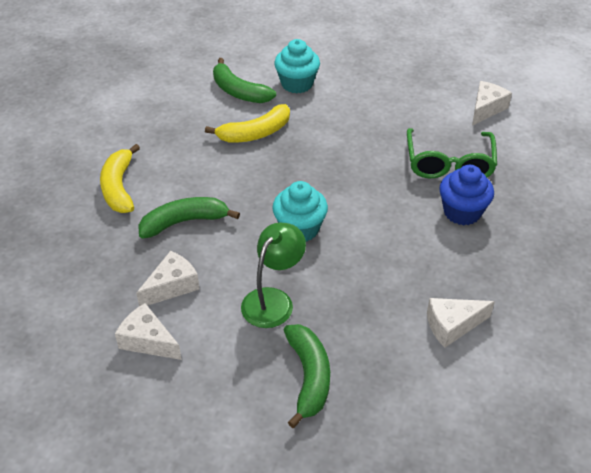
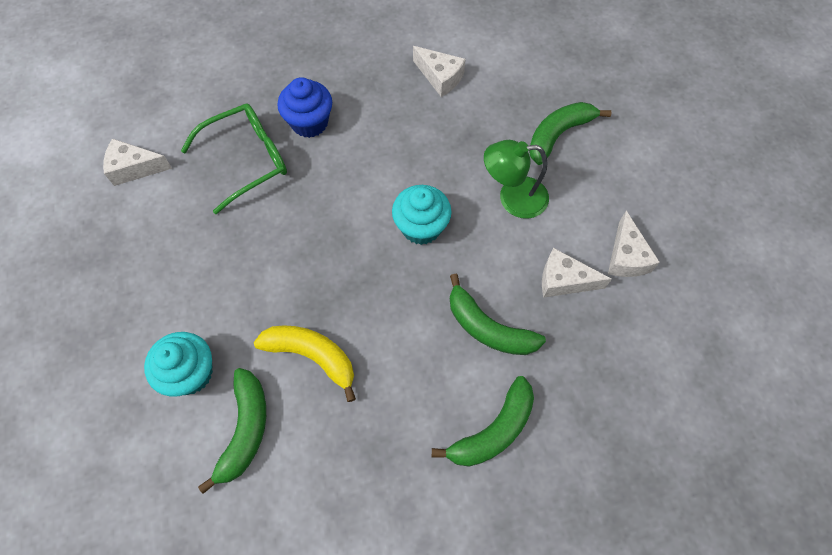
camera: 125 degrees left, 20 degrees up
(119, 187) = (493, 430): yellow banana -> green banana

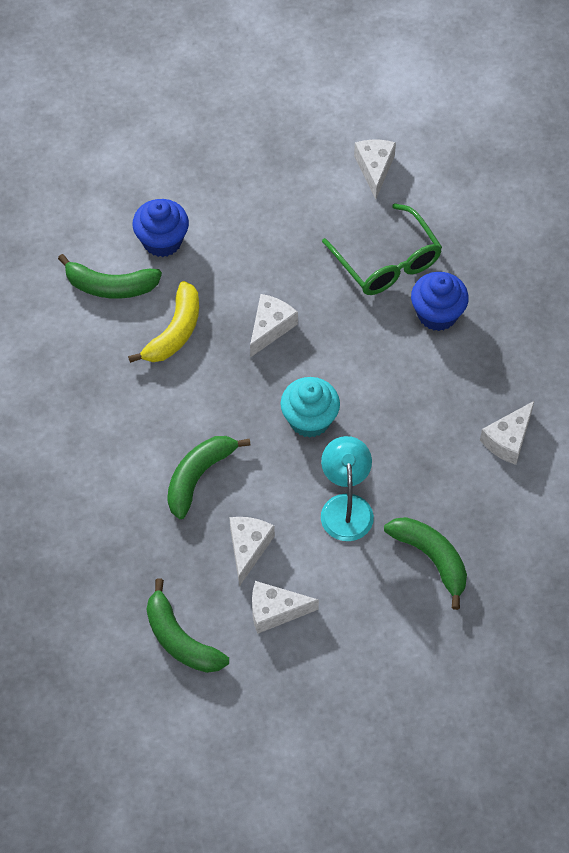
camera: 90 degrees right, 5 degrees down
(191, 373) = (162, 241): turquoise cupcake -> blue cupcake
(314, 262) = (270, 328): none -> white cheese
(493, 430) = (99, 477): green banana -> green banana (180, 639)
(513, 198) = (346, 506): green lamp -> turquoise lamp

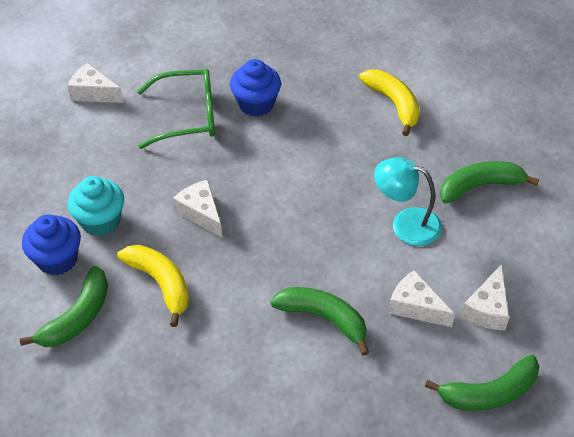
camera: 65 degrees left, 10 degrees down
(198, 476) = (324, 318): green banana -> green banana turned 150 degrees clockwise
(309, 420) = (309, 218): turquoise cupcake -> turquoise cupcake (100, 221)
(508, 440) = (394, 104): white cheese -> yellow banana

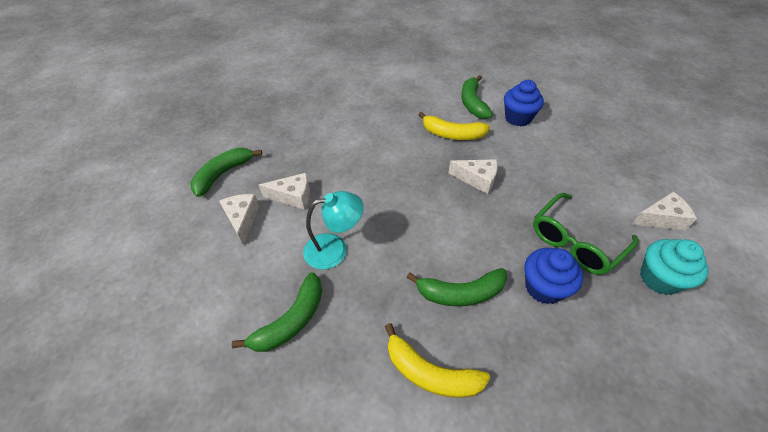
camera: 145 degrees right, 0 degrees up
(100, 221) = (525, 145): turquoise cupcake -> turquoise cupcake (659, 278)
(324, 318) = (346, 163): green banana -> green banana (460, 293)

